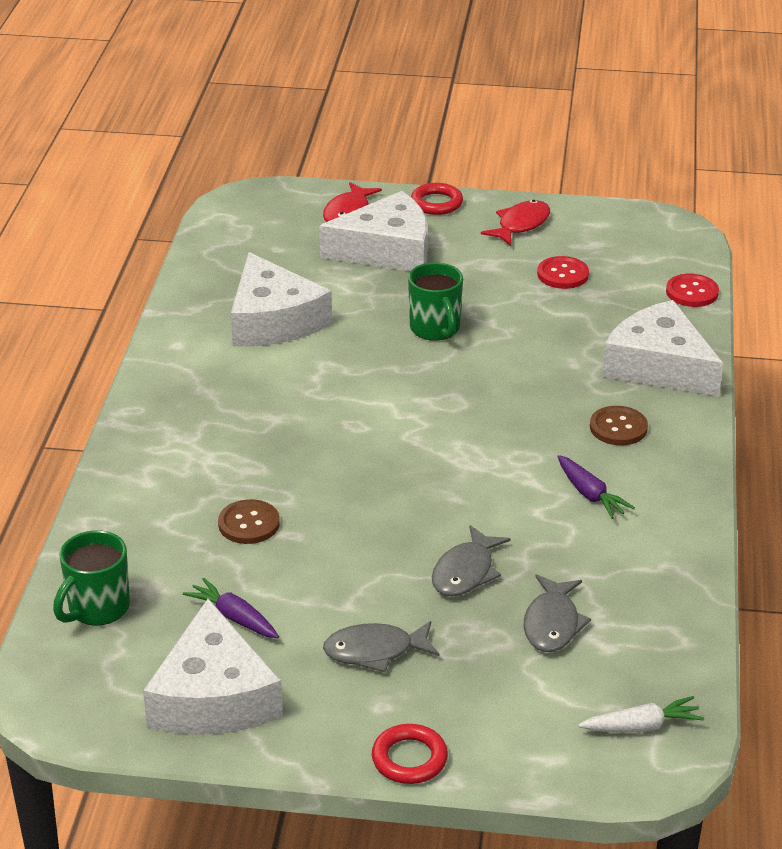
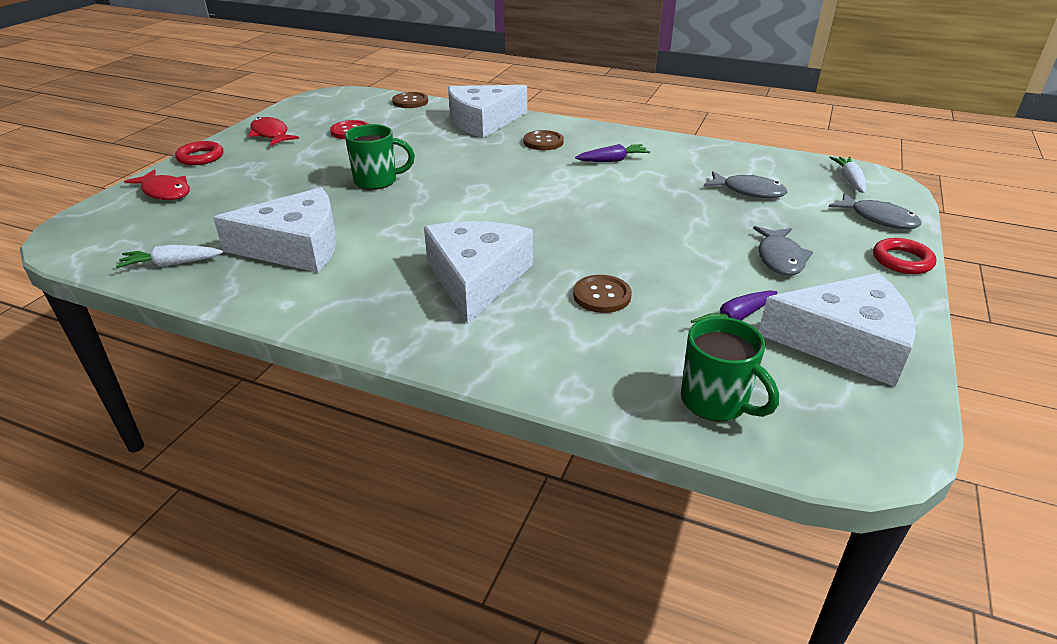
camera: 75 degrees left, 0 degrees up
(219, 266) = (172, 264): none -> white carrot
(386, 250) = (244, 184): white cheese -> white cheese (476, 278)
(465, 572) = (688, 211): grey fish -> grey fish (878, 218)
(692, 292) = (410, 102): red button -> brown button

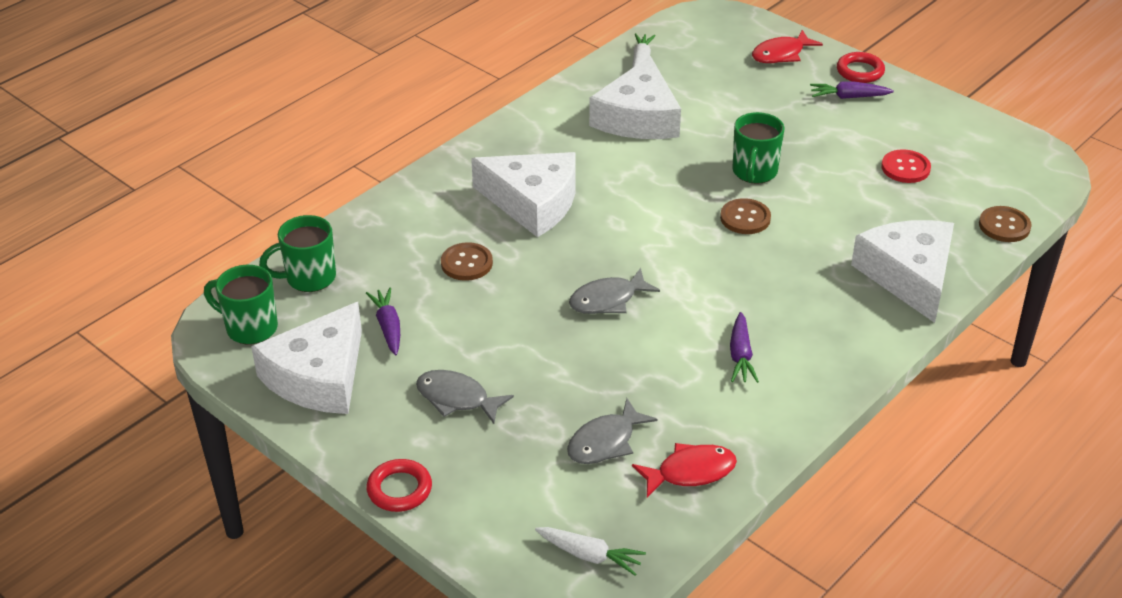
camera: 110 degrees right, 5 degrees up
(245, 158) = (848, 97): none -> purple carrot
(271, 134) = (912, 114): red fish -> red fish (690, 472)
(543, 142) = (820, 312): brown button -> brown button (745, 218)
(839, 422) = (250, 328): none -> green mug
(878, 218) = (486, 524): grey fish -> grey fish (608, 300)

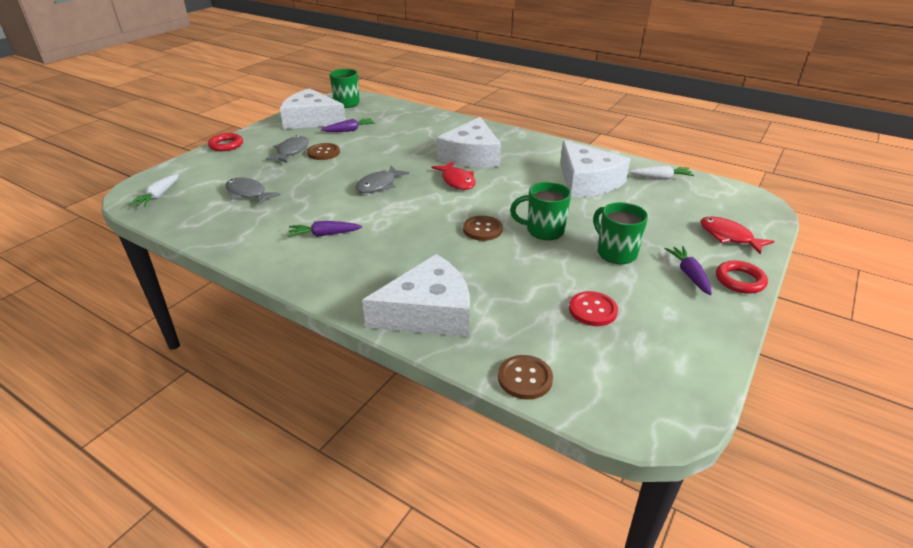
camera: 80 degrees right, 5 degrees down
(309, 278) = (386, 110): green mug -> green mug (615, 253)
(466, 263) = (406, 143): brown button -> brown button (323, 153)
(608, 300) = (379, 185): grey fish -> grey fish turned 105 degrees counterclockwise
(638, 117) = (587, 181): white cheese -> white cheese turned 120 degrees counterclockwise
(690, 472) = (214, 222): red fish -> red fish (457, 181)

